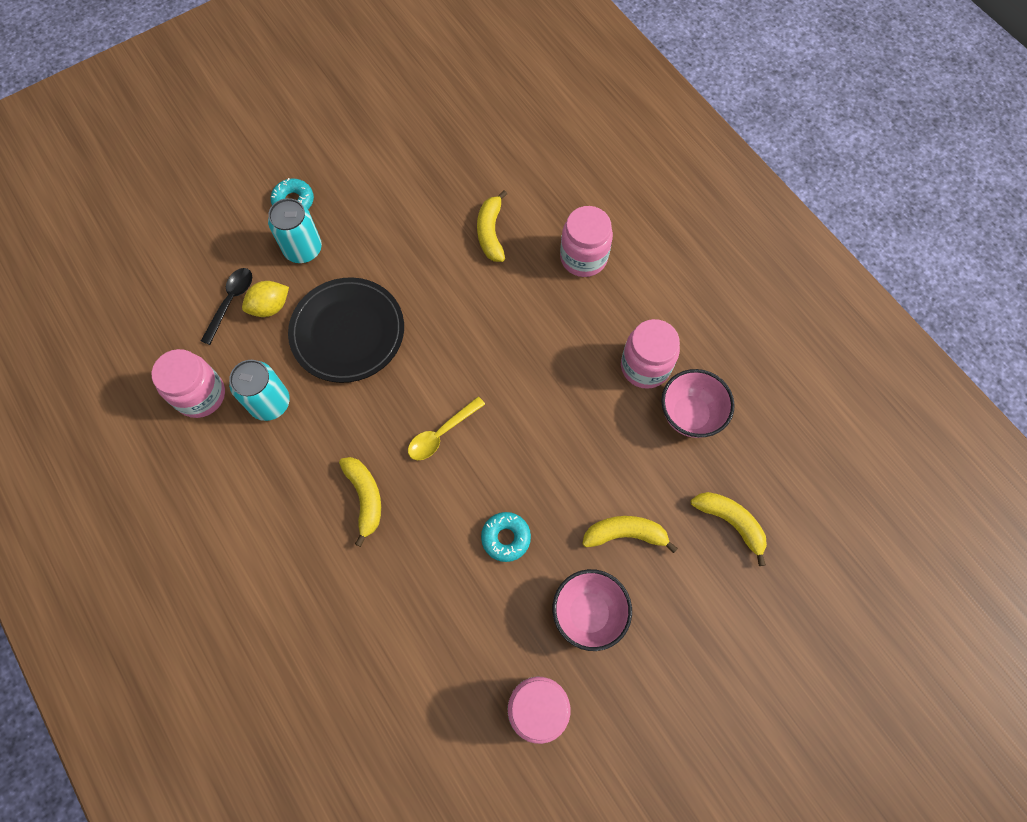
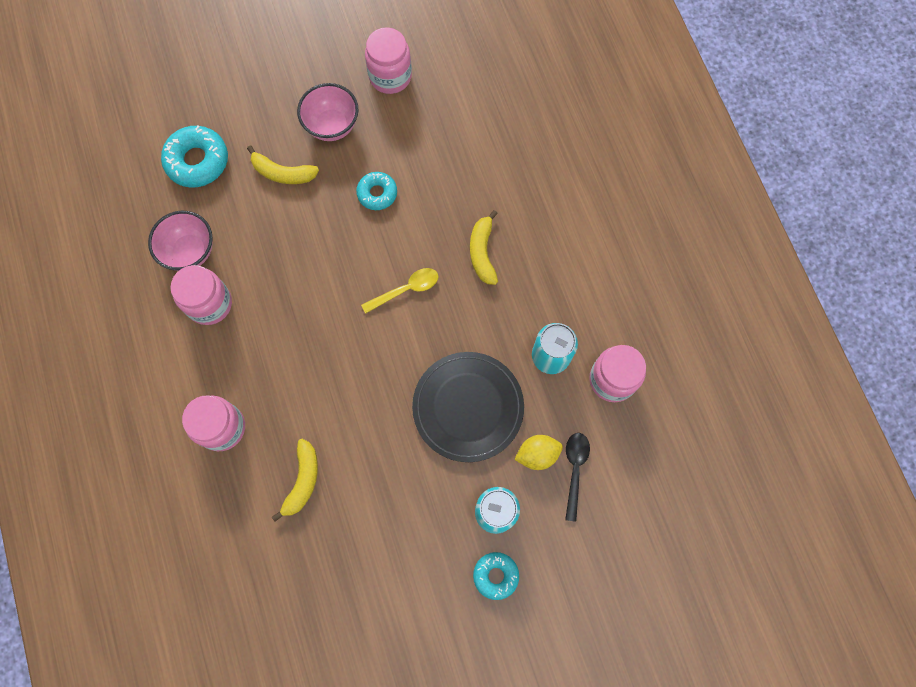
camera: 165 degrees left, 5 degrees up
(231, 302) = (575, 470): black spoon -> black spoon turned 150 degrees clockwise
(730, 522) = (197, 161): yellow banana -> turquoise donut

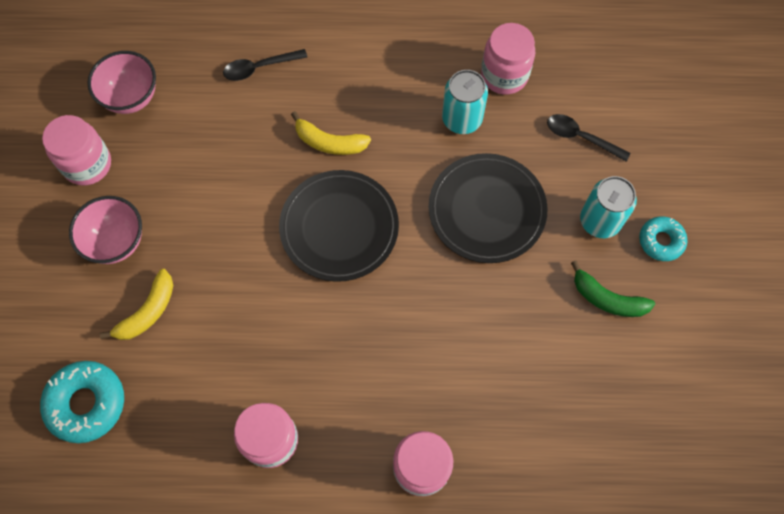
camera: 70 degrees left, 5 degrees down
(190, 252) = (197, 444): pink bowl -> pink bowl (131, 97)
(302, 481) = (509, 397): yellow banana -> none
(377, 193) = (218, 221): turquoise donut -> none
(406, 289) = (339, 227): yellow spoon -> black plate
(421, 540) = (607, 298): none -> green banana
(531, 169) = (259, 68): none -> black spoon
(537, 454) = (555, 164): yellow lemon -> none

